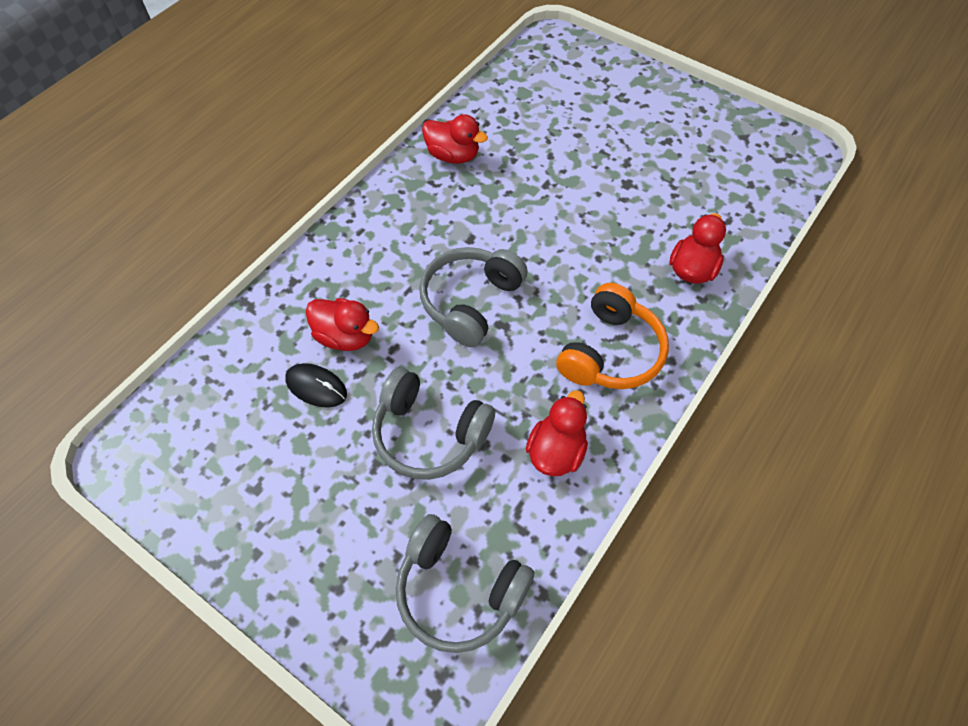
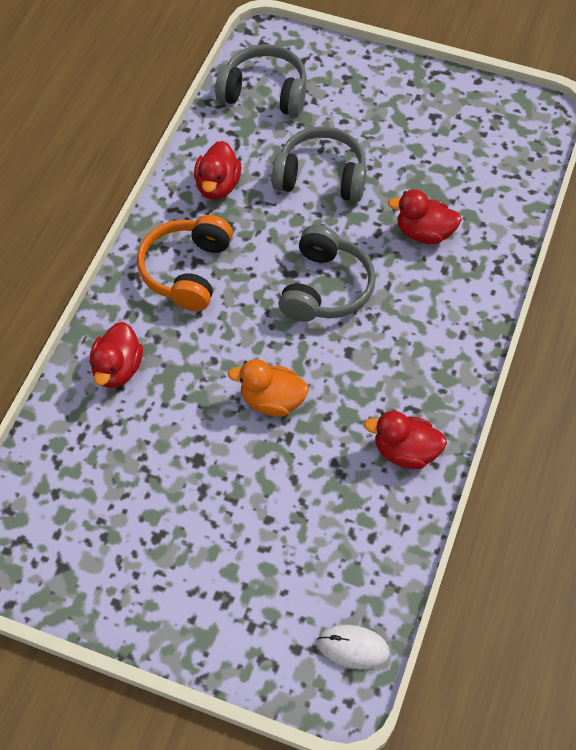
camera: 165 degrees right, 0 degrees up
(316, 387) = (427, 189): black mouse -> none
(538, 57) = (353, 647): none -> white mouse
(553, 214) = (272, 400): none -> orange duck

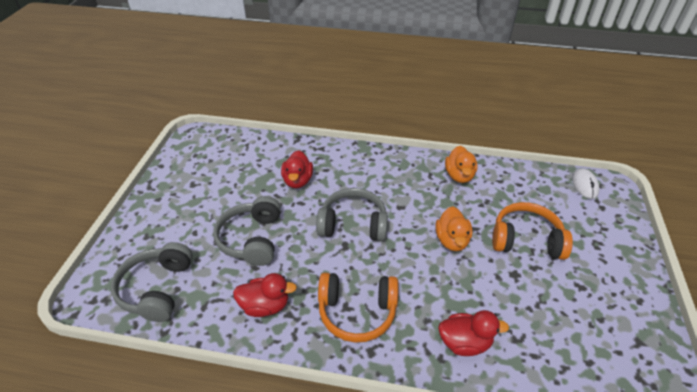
camera: 100 degrees left, 15 degrees down
(253, 499) = (526, 240): none -> orange headphones
(405, 451) = (459, 176): red duck -> orange duck

